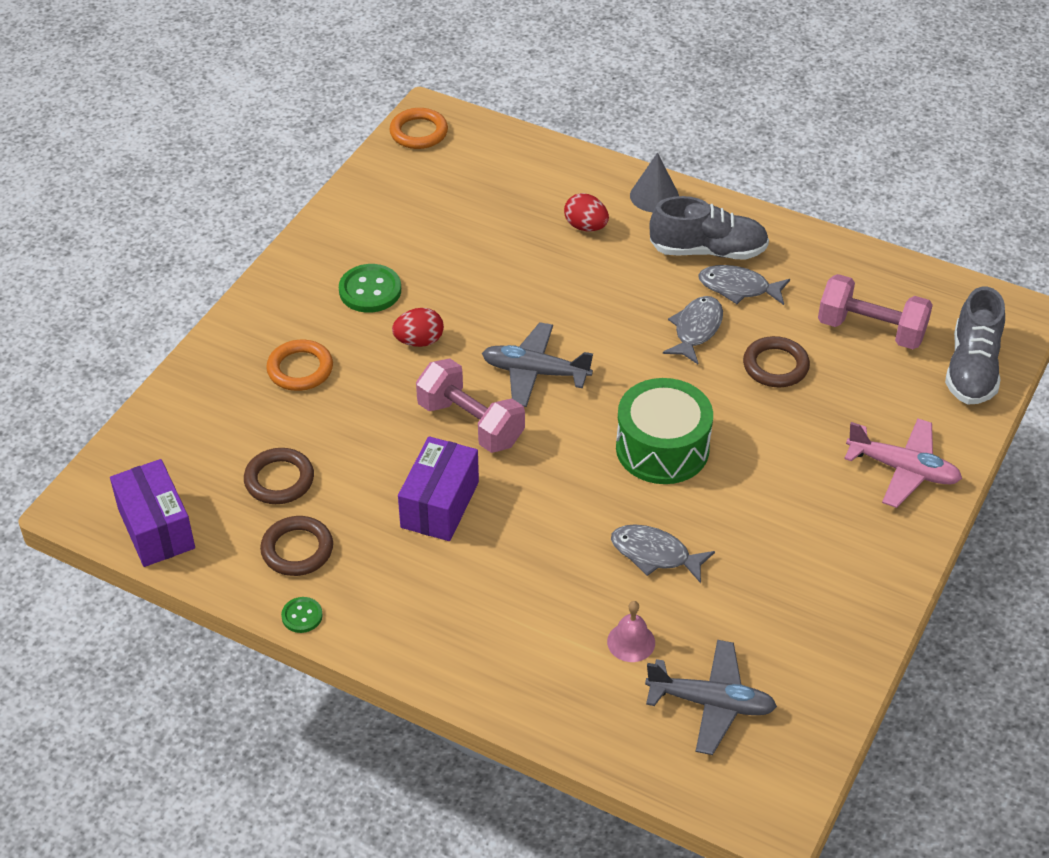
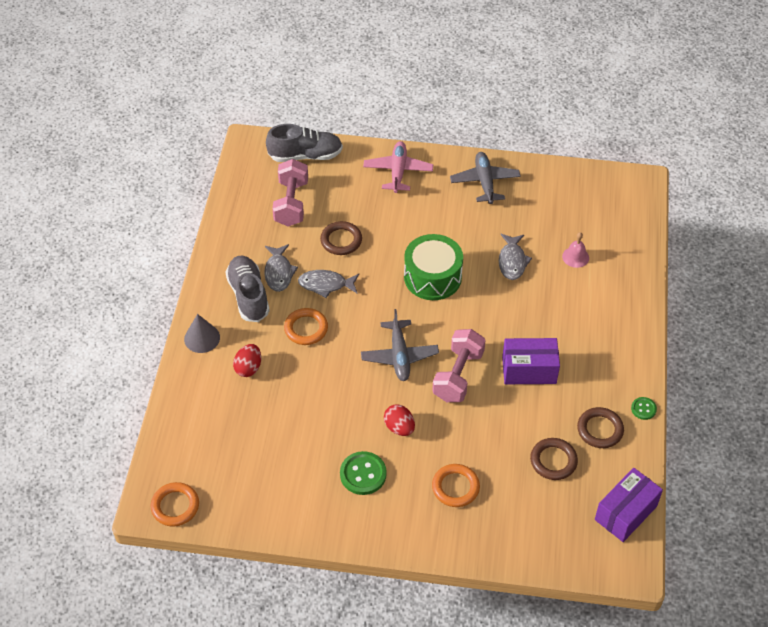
camera: 110 degrees left, 5 degrees up
(626, 292) = (306, 329): none -> orange ring
(711, 703) = (594, 217): grey plane -> grey plane (485, 182)

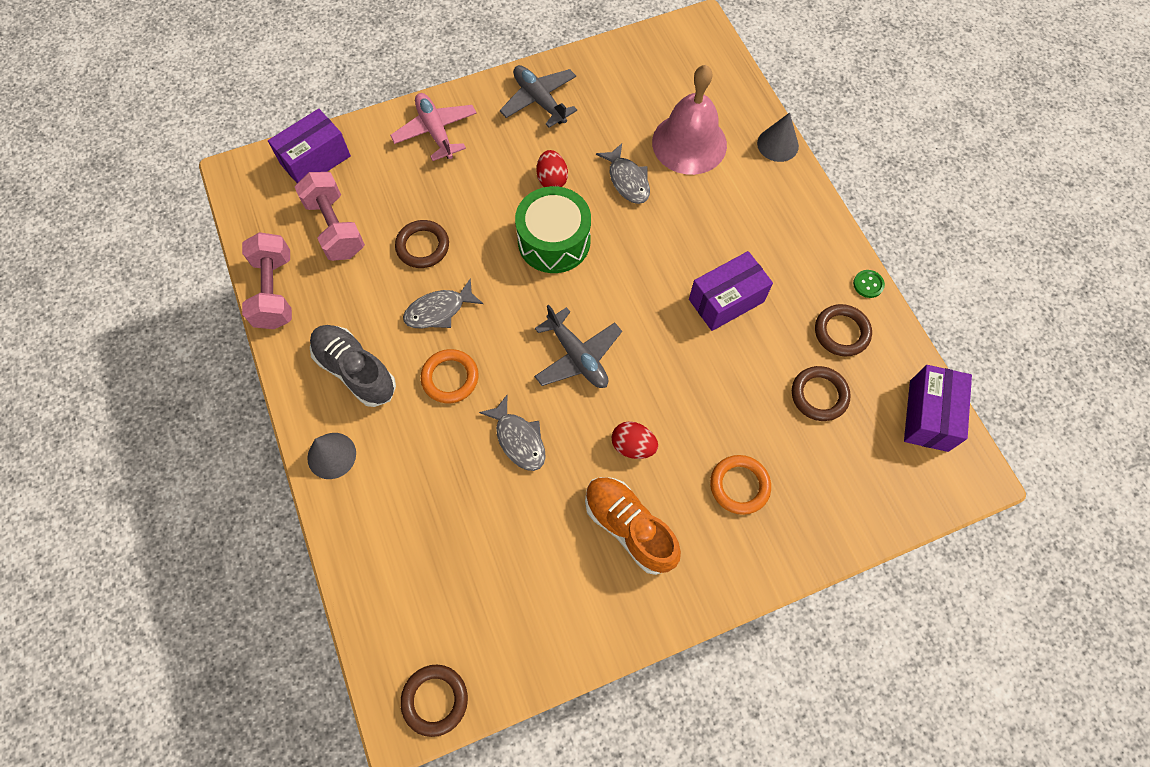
camera: 30 degrees left, 15 degrees up
(175, 506) = (435, 700): orange ring -> brown ring
(248, 368) = (413, 464): red egg -> red egg (552, 180)
(279, 272) = (374, 322): grey fish -> grey fish (518, 439)
(305, 155) = (315, 160): grey shoe -> purple box
(363, 474) = (629, 527): green button -> orange shoe
(458, 375) = (656, 347): pink dumbbell -> pink dumbbell (274, 291)
(575, 257) = (689, 143): pink bell -> pink bell, size x2.31
(643, 286) = (777, 144): none -> grey cone

